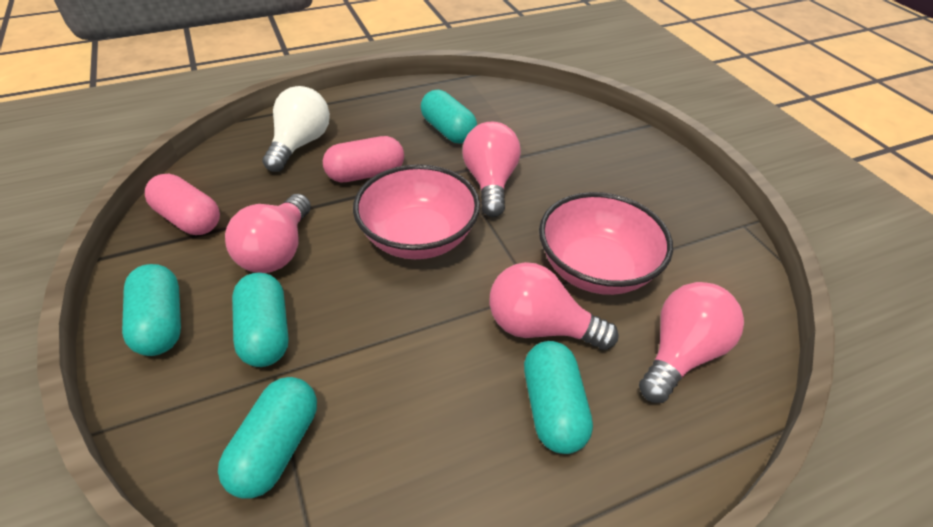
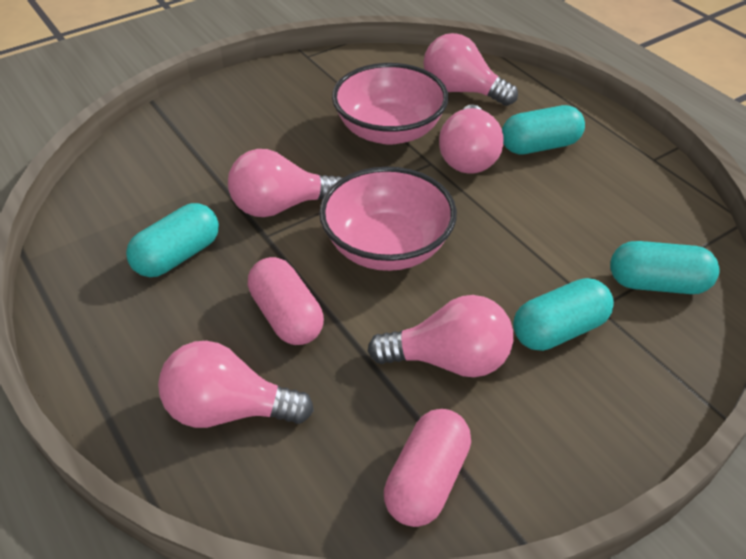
camera: 100 degrees left, 0 degrees up
(161, 323) = (592, 425): turquoise capsule -> none
(300, 144) = (228, 410): white light bulb -> pink light bulb

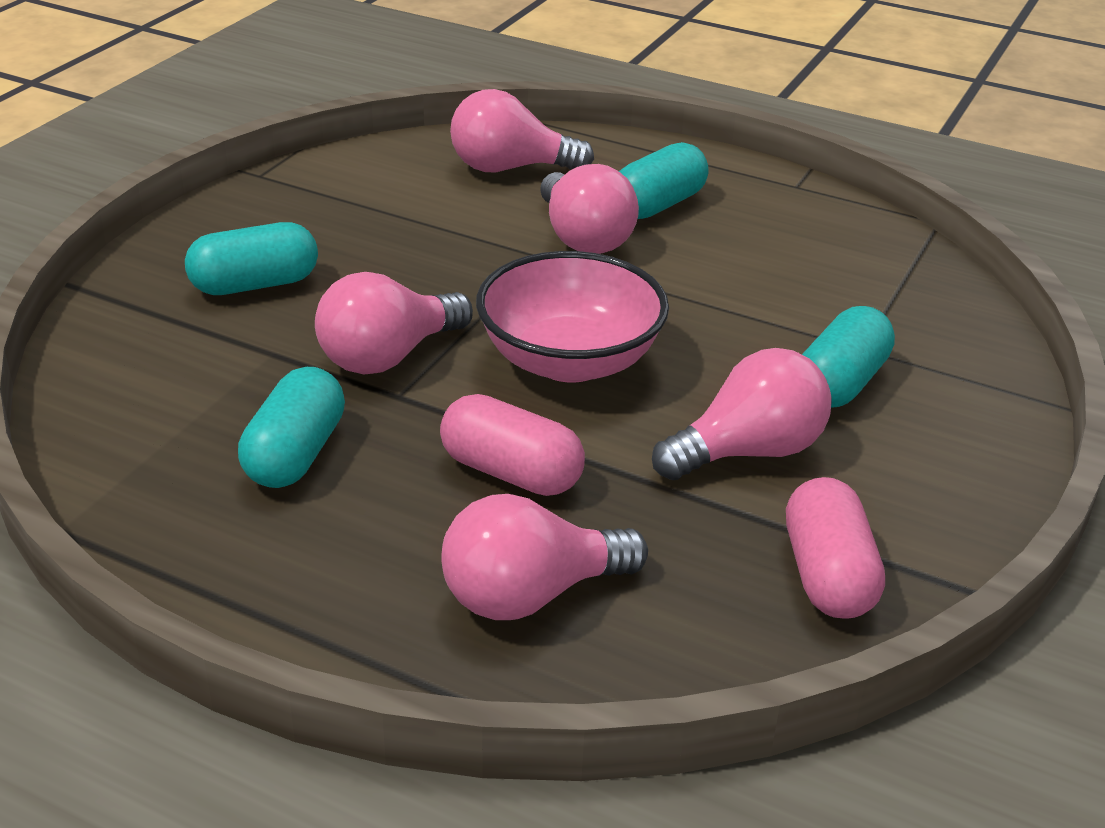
camera: 30 degrees left, 10 degrees down
(389, 131) = (456, 234): pink bowl -> none
(657, 284) = (903, 307): turquoise capsule -> turquoise capsule (255, 285)

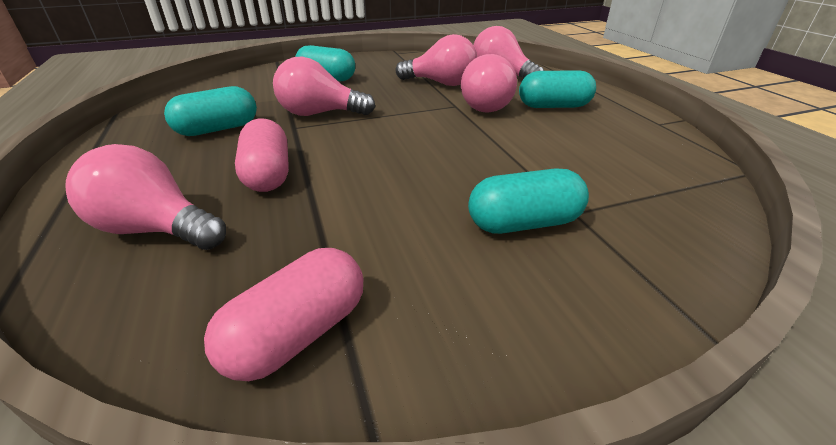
camera: 45 degrees right, 0 degrees up
(570, 360) = (387, 145): pink bowl -> none
(748, 452) = (394, 228): pink light bulb -> pink light bulb (441, 83)

